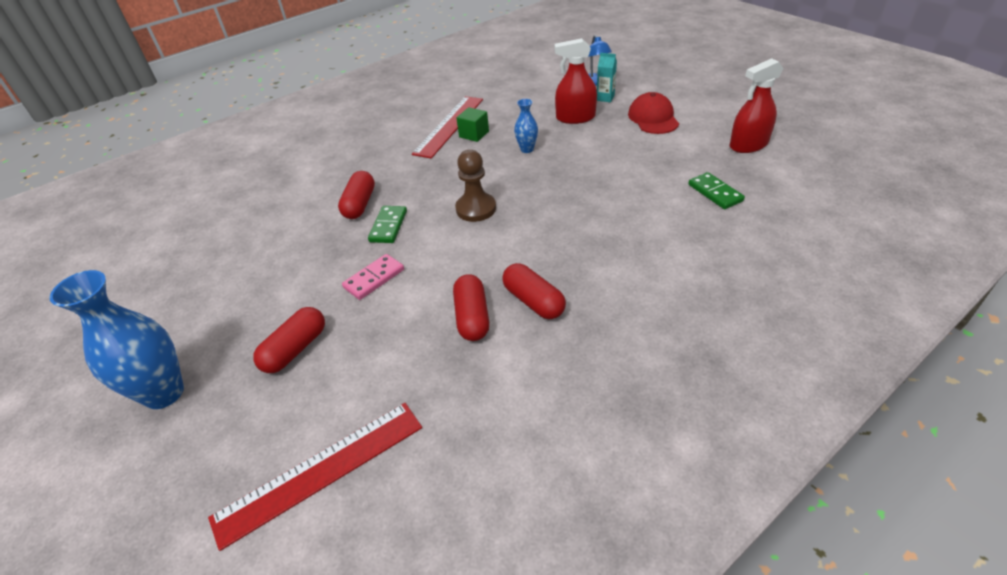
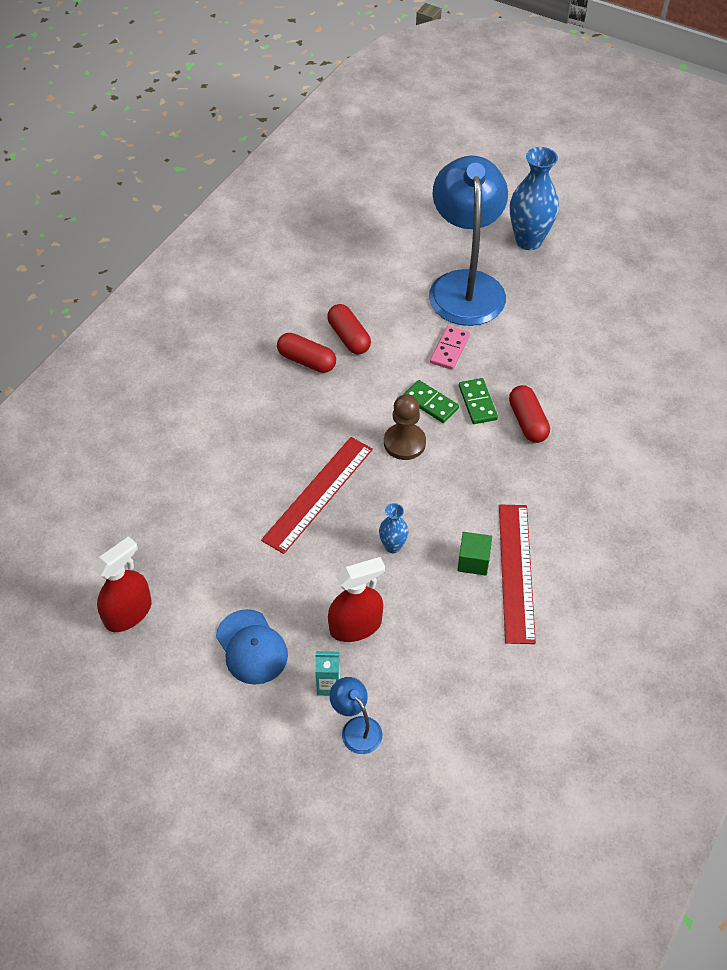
camera: 155 degrees right, 10 degrees up
(295, 349) = (465, 285): red capsule -> blue lamp
(320, 471) = (388, 231): red ruler -> red ruler (318, 494)
(653, 118) = (251, 647): red cap -> blue cap
(715, 193) = (166, 519): green domino -> green domino (430, 403)

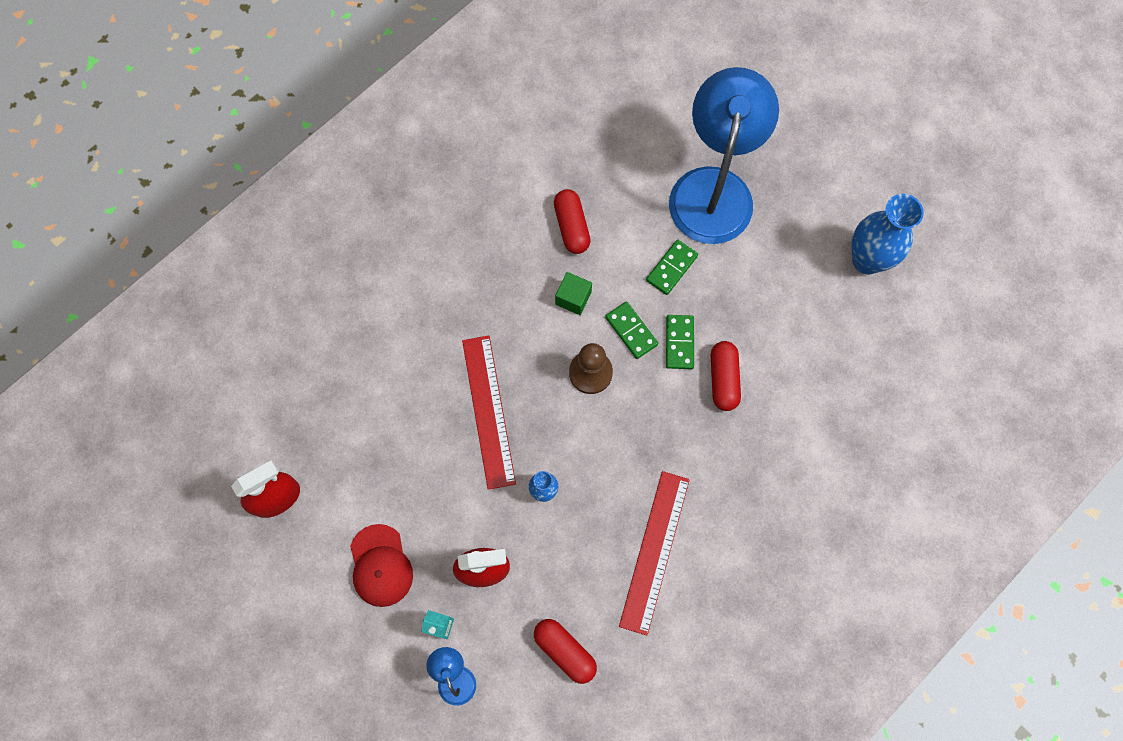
camera: 15 degrees right, 20 degrees up
(251, 647) = (380, 566): blue cap -> red cap
(307, 361) = (520, 246): red capsule -> red capsule (565, 651)
(318, 494) = (488, 411): red ruler -> red ruler turned 60 degrees counterclockwise
(450, 349) = (671, 268): pink domino -> green domino
(473, 561) = (617, 528): green cube -> green cube (573, 298)
(528, 241) = (802, 144): blue vase -> blue vase (867, 260)

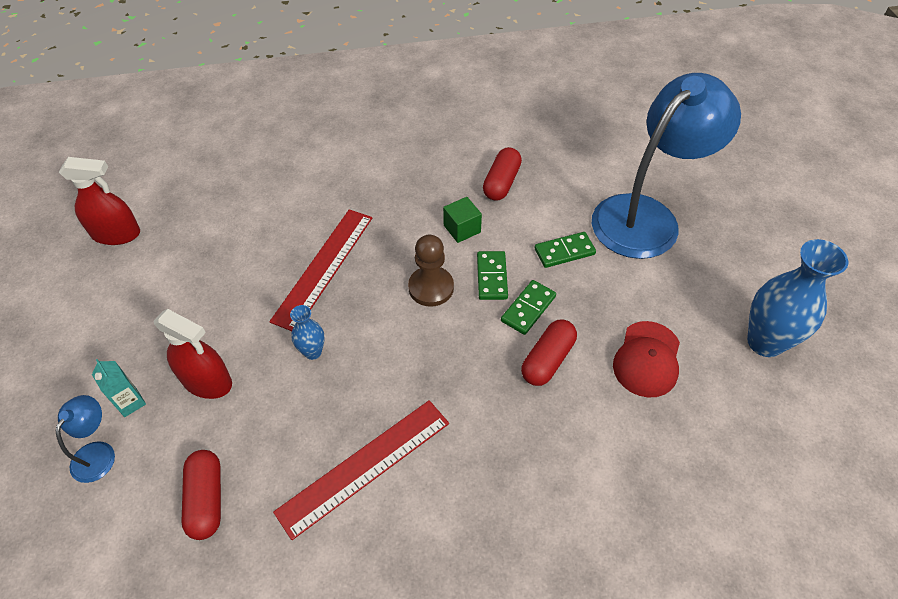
camera: 35 degrees right, 20 degrees down
(380, 566) = (135, 326): red cap -> red cap (647, 359)

